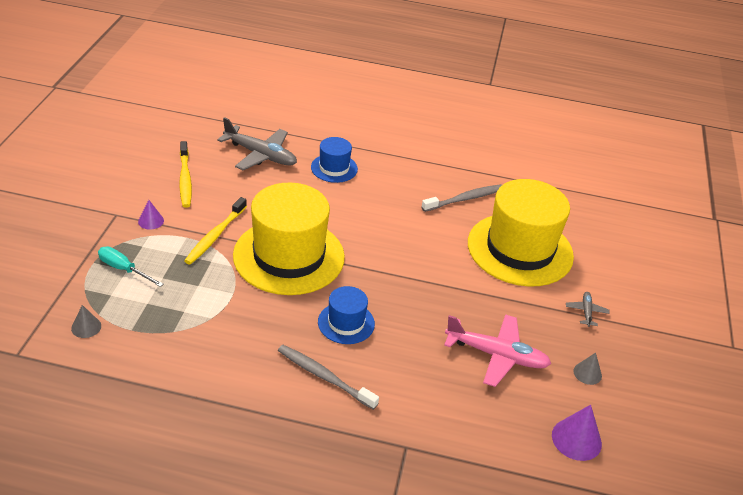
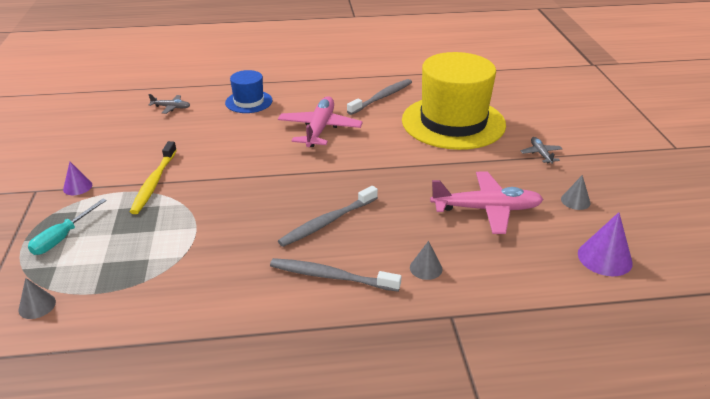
camera: 15 degrees left, 5 degrees down
(124, 269) = (63, 237): turquoise screwdriver -> turquoise screwdriver turned 75 degrees counterclockwise
(185, 179) = (101, 143): yellow toothbrush -> none
(260, 155) = (171, 107): grey plane -> grey plane, size x0.48
(289, 256) = (239, 181): yellow hat -> none
(346, 323) = (327, 222): blue hat -> grey toothbrush
(386, 220) = (319, 129): none -> pink plane
(408, 396) = (426, 268): none -> grey cone

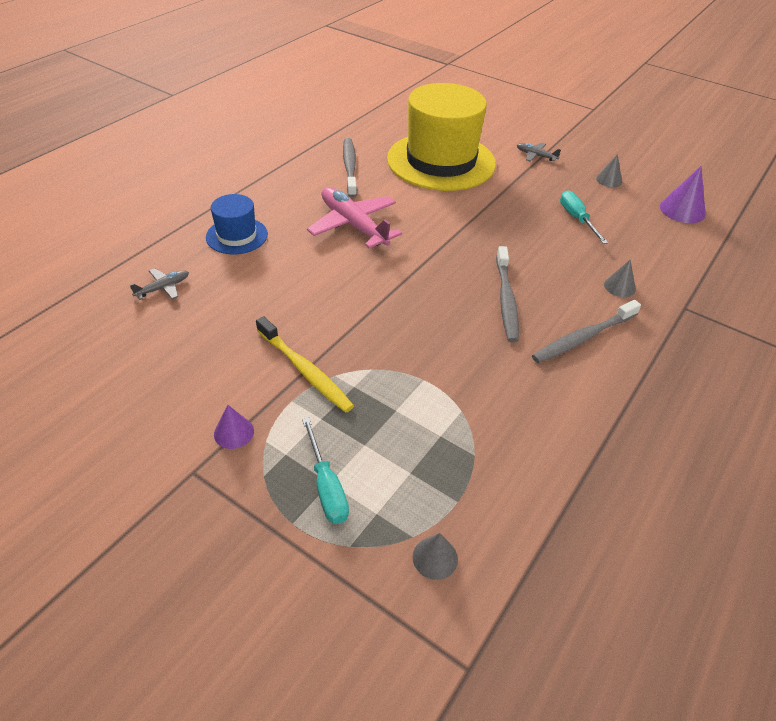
camera: 50 degrees left, 10 degrees up
(486, 209) = (577, 219): pink plane -> turquoise screwdriver

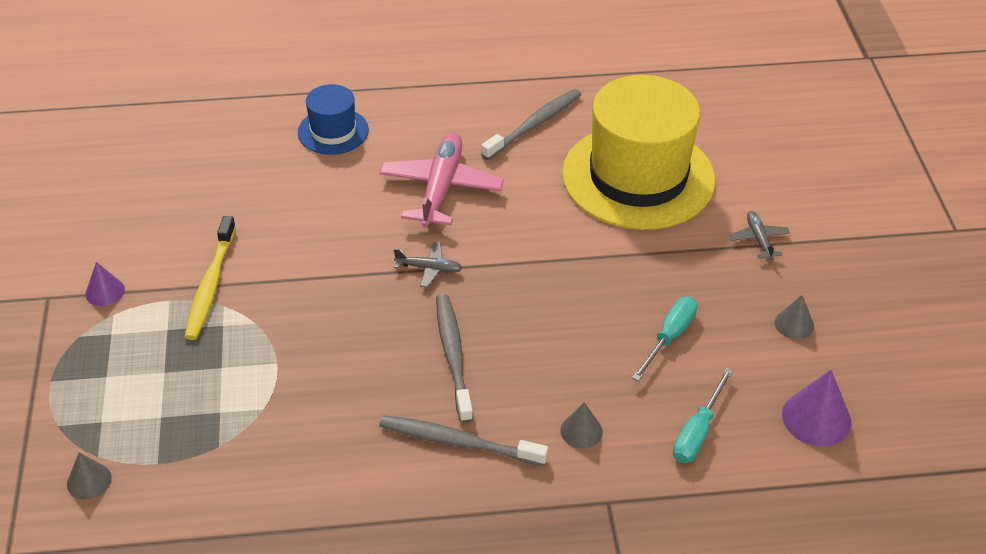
camera: 50 degrees right, 0 degrees up
(163, 288) = (217, 141): grey plane -> grey plane (429, 268)
(326, 486) = (101, 377): turquoise screwdriver -> turquoise screwdriver (697, 432)
(506, 299) = (453, 356): grey toothbrush -> grey toothbrush turned 120 degrees clockwise

